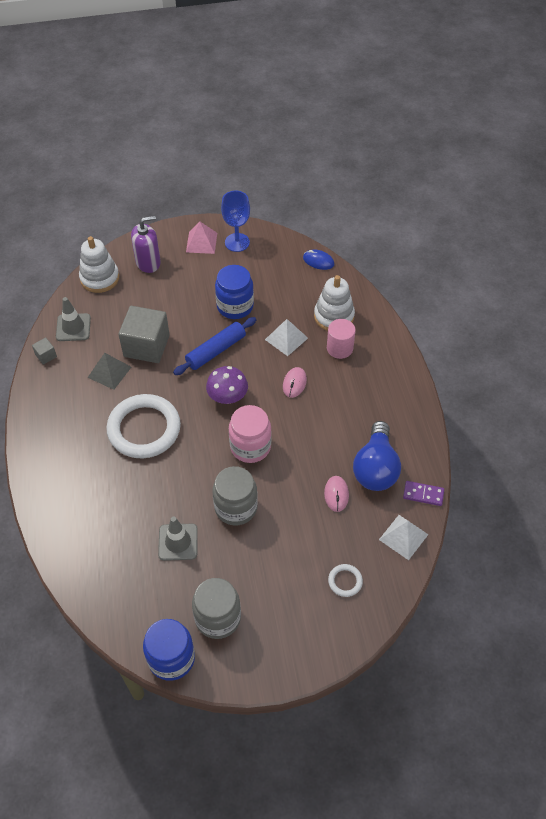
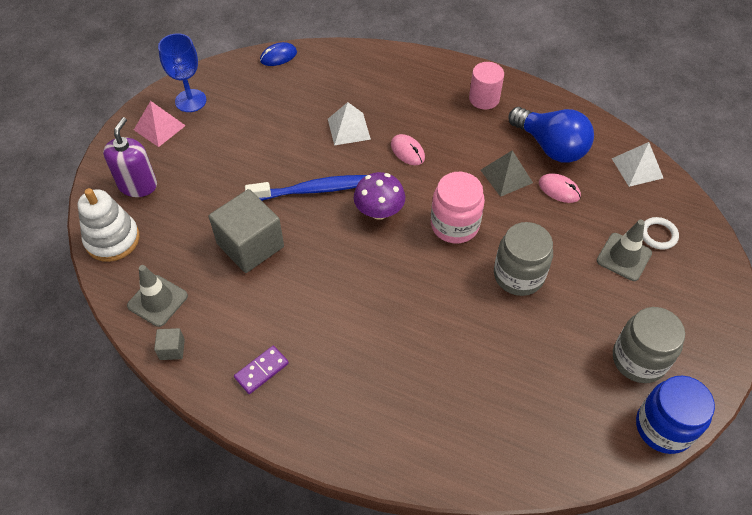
camera: 55 degrees left, 0 degrees up
(109, 372) = (254, 297): grey pyramid -> grey pyramid (506, 176)
(144, 429) = (359, 304): white ring -> none
(178, 542) = (526, 348): grey traffic cone -> grey traffic cone (624, 257)
(216, 351) = (312, 190): blue rolling pin -> blue toothbrush
(235, 306) = (270, 145): blue jar -> none
(334, 316) = (355, 81): white stacking toy -> none
(339, 348) = (396, 98): pink cylinder -> pink cylinder (484, 98)
(423, 494) = (602, 130): purple domino -> purple domino (261, 371)

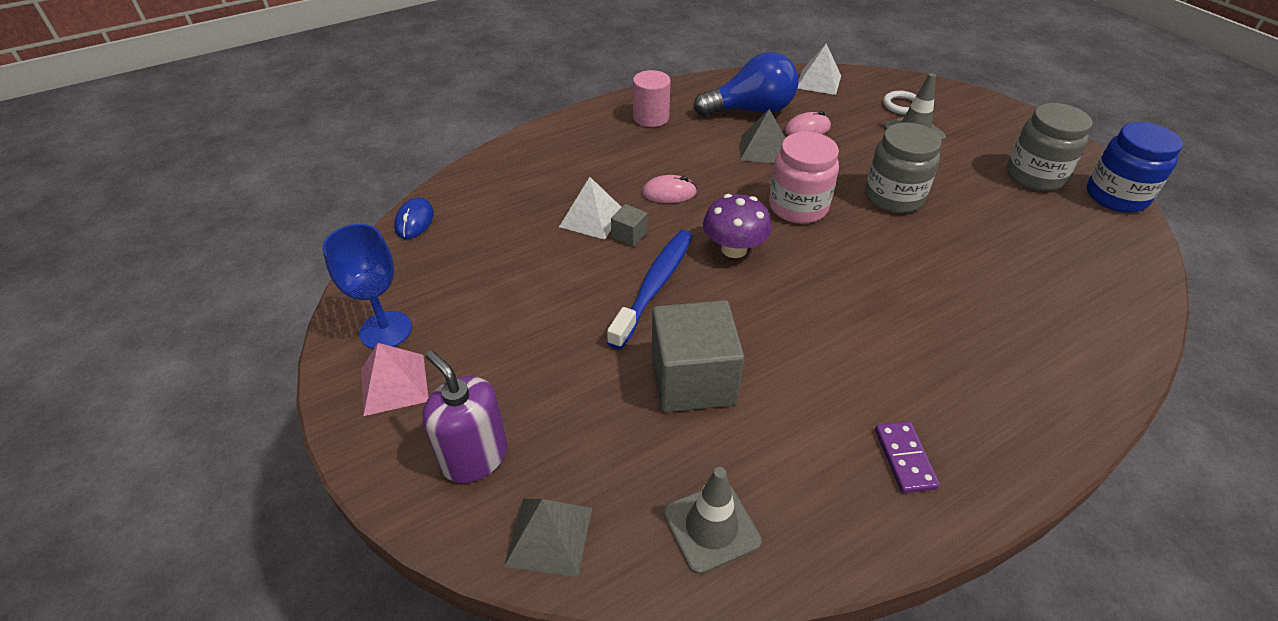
camera: 55 degrees left, 10 degrees down
(112, 239) = (549, 536): white stacking toy -> grey pyramid
(172, 349) = (811, 547): grey cube -> grey cube (629, 235)

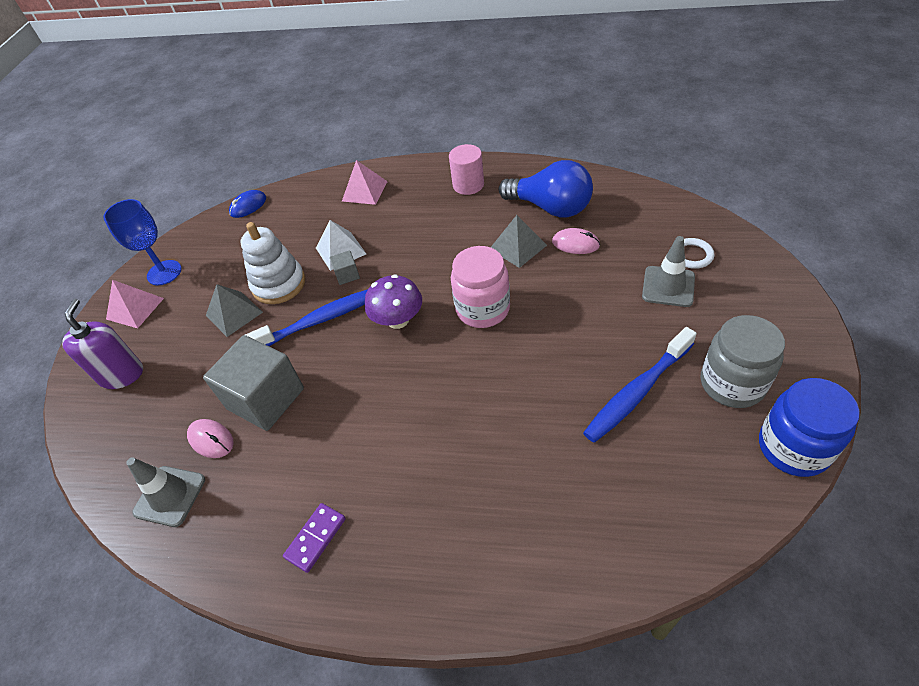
camera: 45 degrees right, 5 degrees up
(546, 158) = (365, 191): none -> pink pyramid
(549, 536) = (102, 443): grey pyramid -> grey pyramid (234, 313)
(561, 276) = (279, 284): none -> white stacking toy
(669, 193) = (408, 254): pink mouse -> pink mouse (211, 439)
(818, 81) = (643, 202): white pyramid -> none
(893, 197) = (569, 338): grey jar -> none
(987, 210) = (637, 392): none -> blue toothbrush

